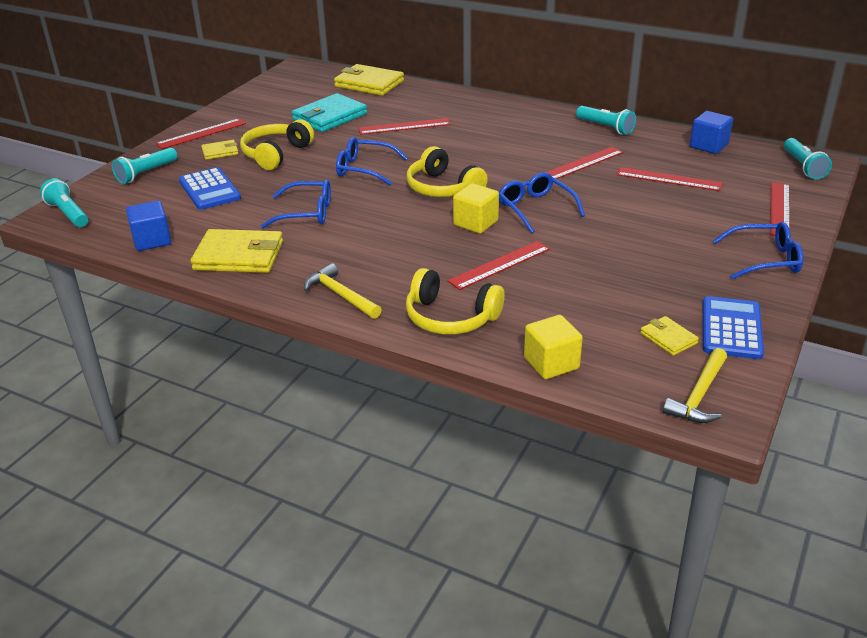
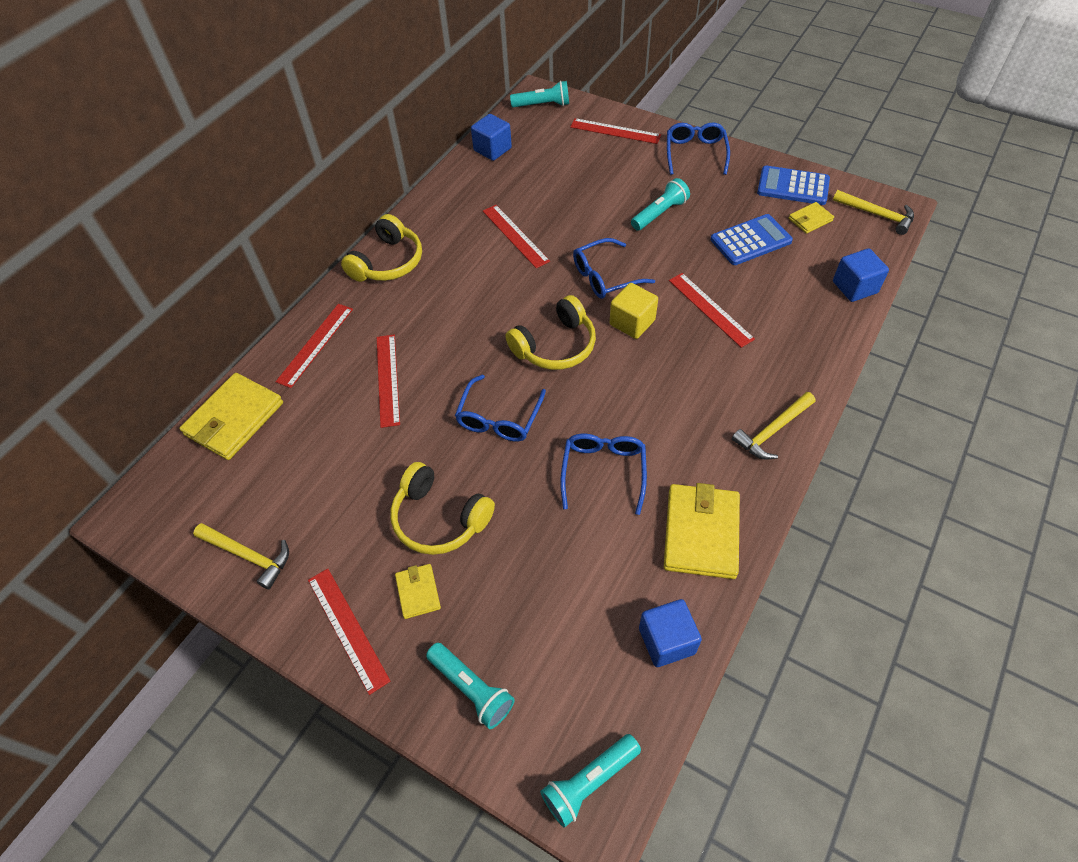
camera: 85 degrees left, 20 degrees up
(209, 190) = (534, 590): blue calculator -> blue calculator (750, 241)
(261, 101) = (248, 556): none -> yellow hammer
(330, 117) = (335, 461): turquoise wallet -> none
(450, 317) = (800, 347): yellow headphones -> yellow headphones (388, 262)
(551, 363) = (854, 287): yellow cube -> blue cube
(606, 127) = (435, 210): turquoise flashlight -> turquoise flashlight (659, 213)
(669, 179) = (555, 183): red ruler -> red ruler (315, 344)

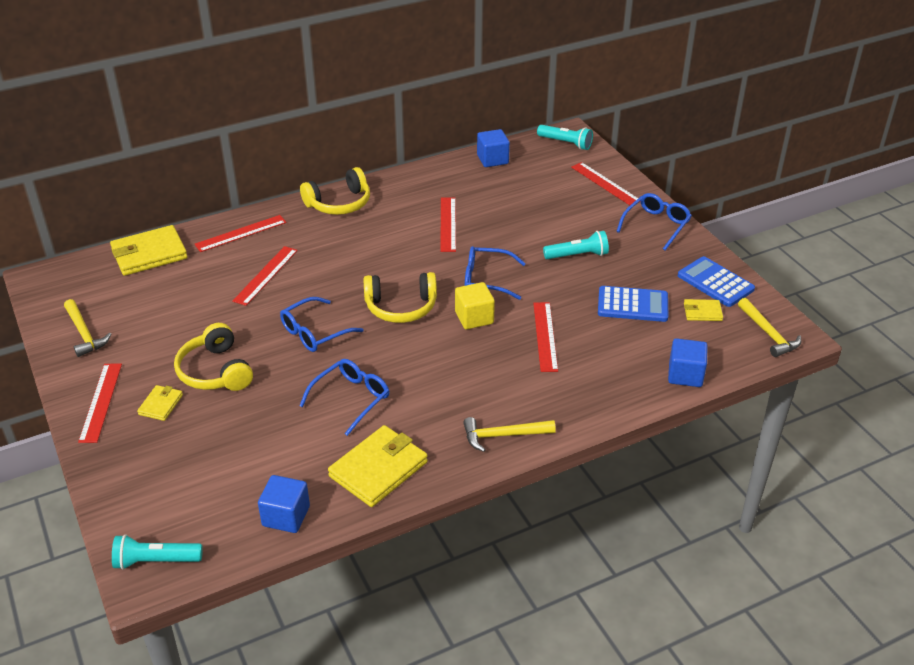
camera: 30 degrees right, 15 degrees down
(472, 689) = (139, 473): turquoise flashlight -> none

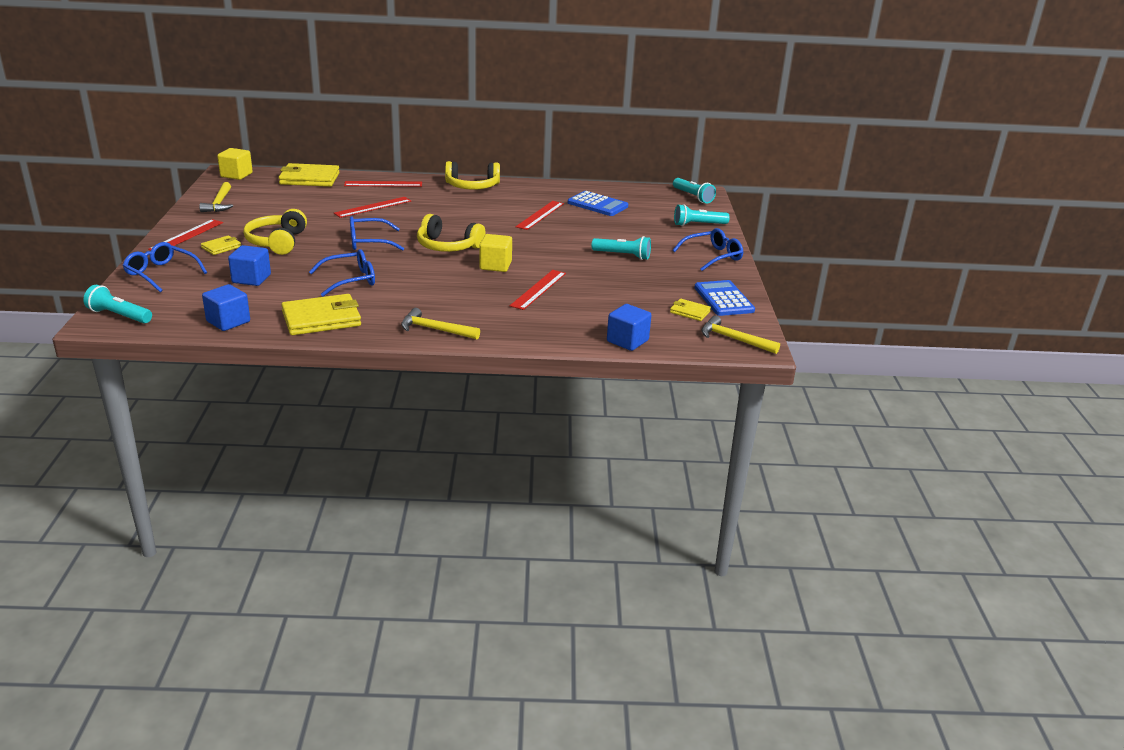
camera: 25 degrees right, 10 degrees down
(56, 278) = (236, 175): none -> yellow cube
(486, 279) = (531, 249): blue glasses -> blue glasses (161, 273)
(492, 159) = (620, 191): blue cube -> blue cube (251, 279)
(605, 184) = (698, 225): red ruler -> turquoise flashlight
(632, 305) = (633, 292): blue calculator -> blue calculator (597, 205)
(768, 334) = (734, 339): yellow hammer -> yellow hammer turned 120 degrees clockwise

